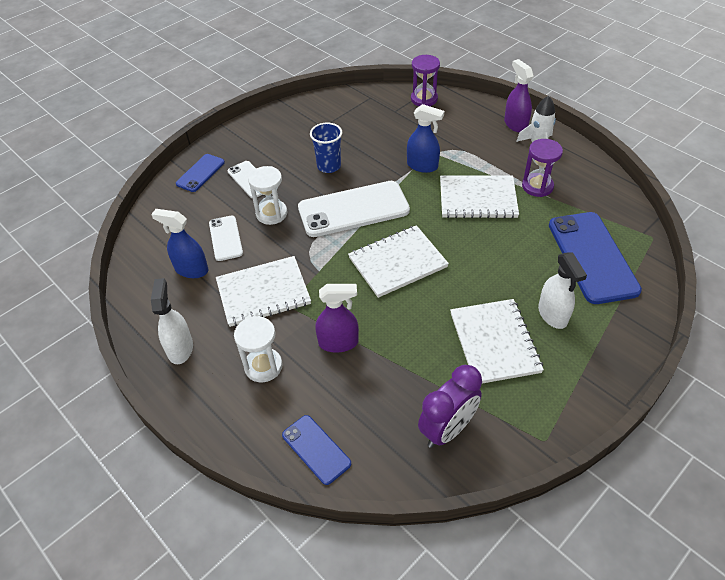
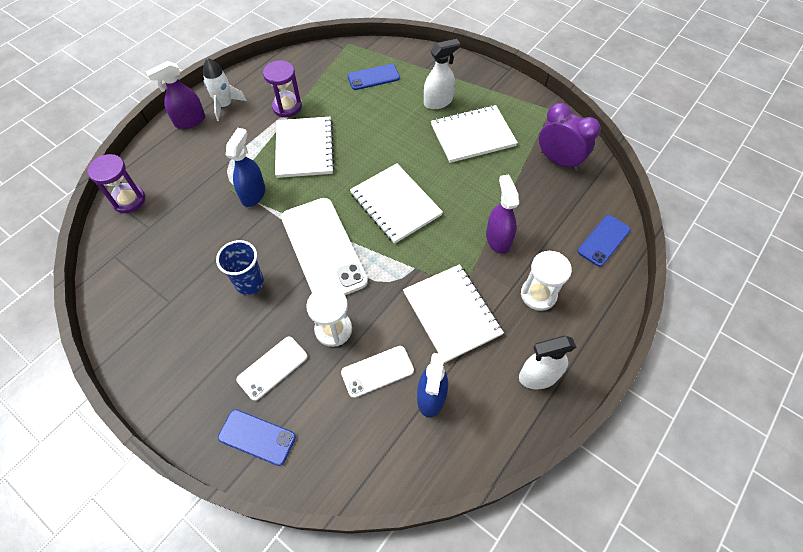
camera: 100 degrees left, 10 degrees up
(592, 257) = (373, 77): blue phone -> blue phone, size x0.53

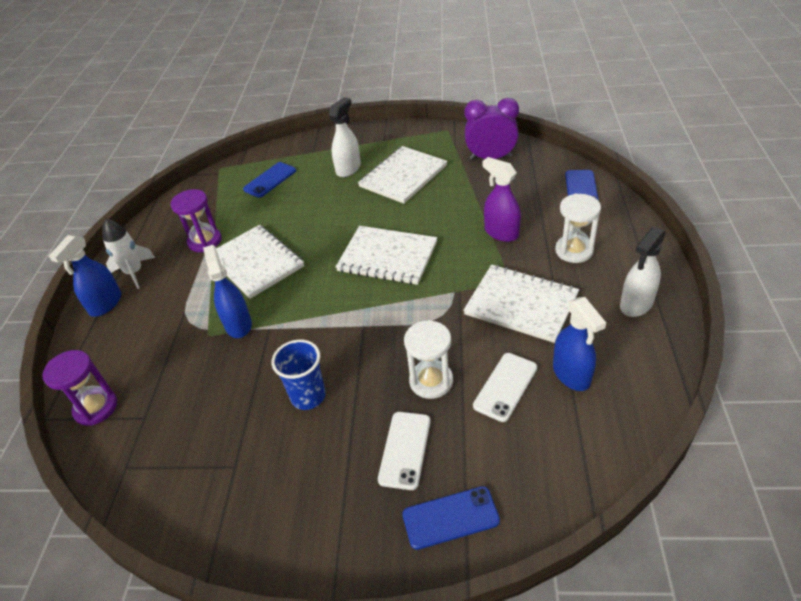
camera: 30 degrees left, 15 degrees down
(190, 121) = (105, 304): purple spray bottle -> blue spray bottle
(323, 249) = (355, 326): white phone -> none

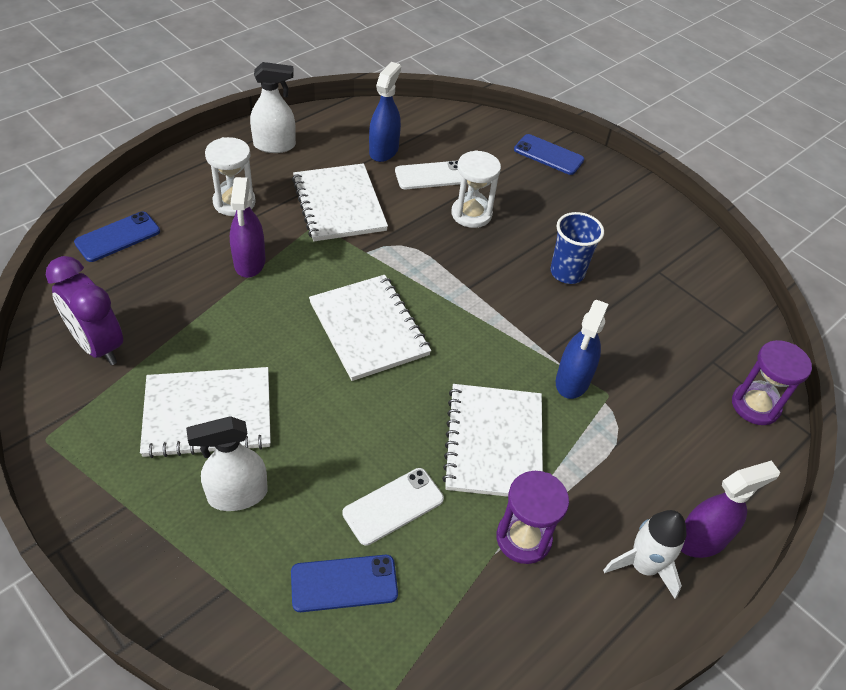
camera: 145 degrees left, 5 degrees up
(105, 304) = (701, 539): blue spray bottle -> purple spray bottle
(405, 450) = (536, 196): white phone -> white phone (393, 506)

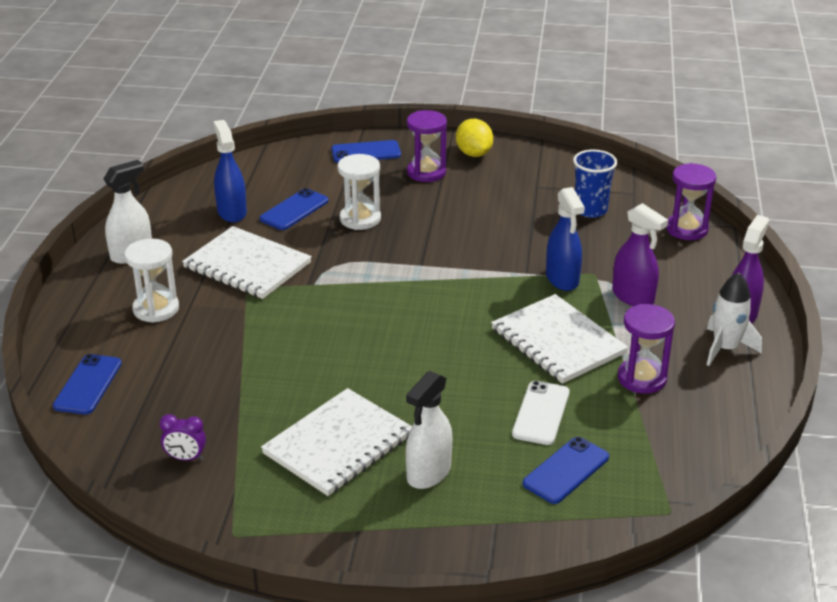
camera: 35 degrees left, 15 degrees down
(98, 345) = (185, 458): purple clock -> purple clock, size x0.50
(249, 262) = (230, 340): purple spray bottle -> purple spray bottle (633, 297)
(369, 328) = (383, 328): white notebook -> none
(431, 176) = (294, 210): white phone -> blue phone
(567, 272) = (477, 219): blue cup -> blue cup (590, 210)
(576, 202) = (426, 172): none -> purple hourglass
(639, 207) = (474, 153): none -> yellow lemon

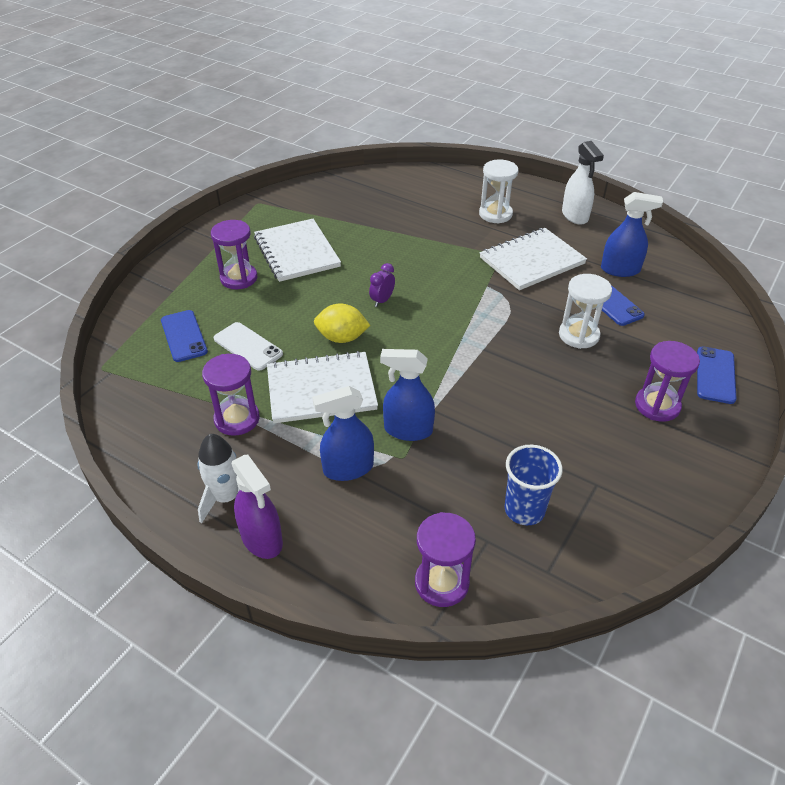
camera: 115 degrees right, 10 degrees up
(88, 385) = (427, 180): blue phone -> none
(185, 458) = (332, 199): purple clock -> purple clock (382, 300)
(428, 473) = (239, 278): white spray bottle -> purple hourglass
(474, 153) = (692, 459): yellow lemon -> yellow lemon (342, 338)
(633, 297) = (348, 468): purple spray bottle -> blue spray bottle

